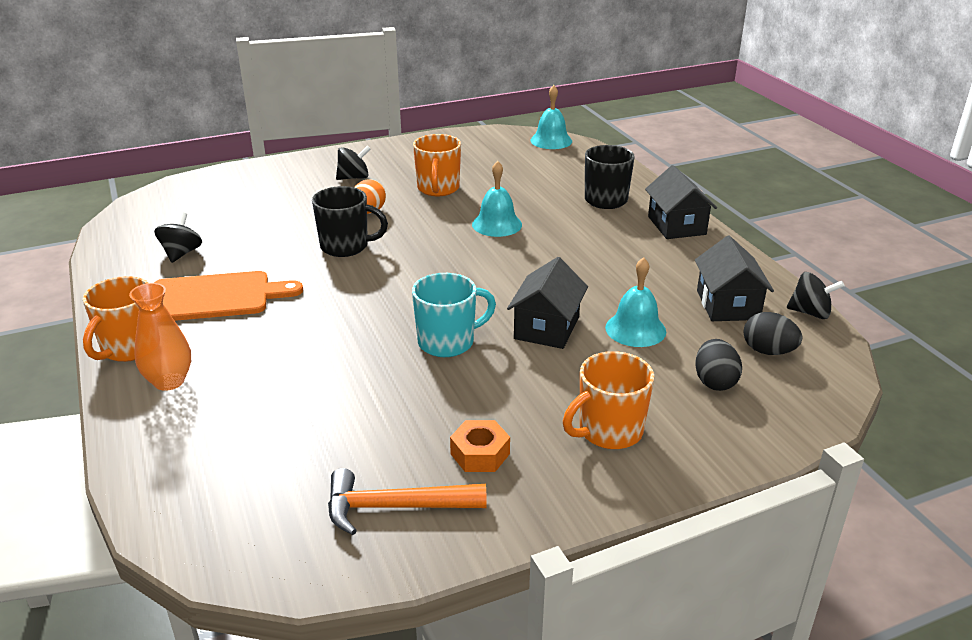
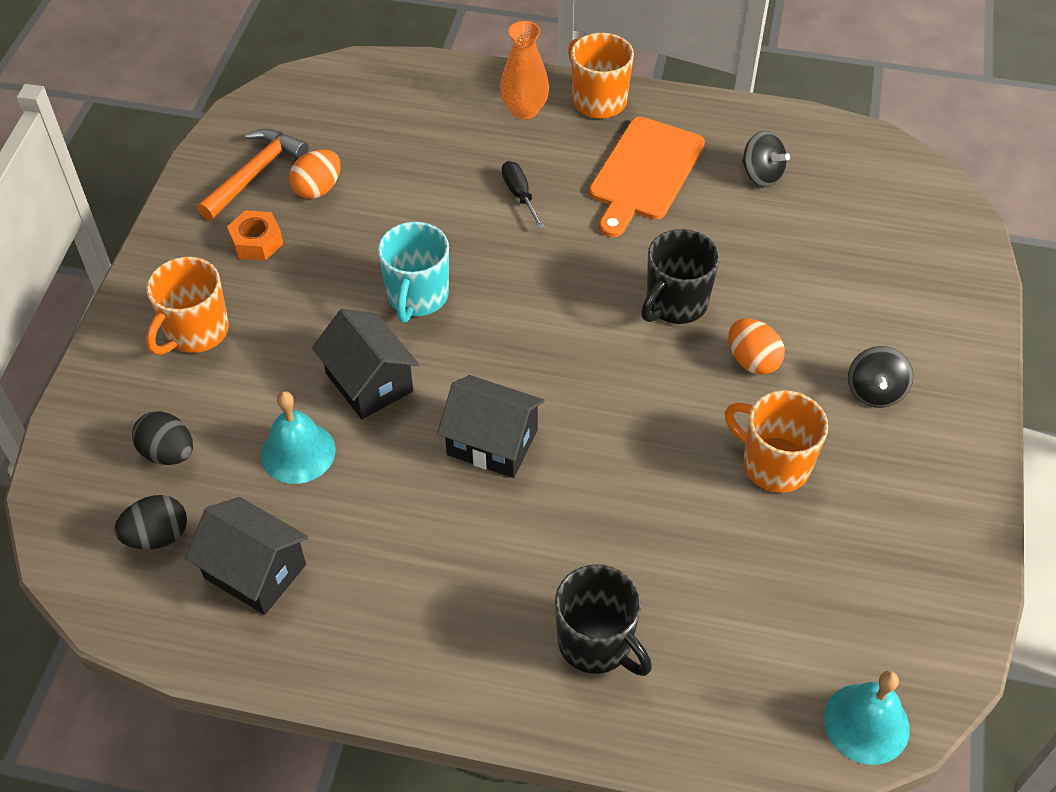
camera: 125 degrees right, 20 degrees up
(289, 341) = (520, 195): none -> black screwdriver
(378, 452) = (318, 189): none -> orange egg
(497, 224) = (621, 470): turquoise bell -> none
(608, 431) = (196, 332): orange mug -> orange mug turned 150 degrees counterclockwise
(676, 225) = (457, 672): black house -> black house (492, 442)
(810, 313) = (165, 641): black spinning top -> none

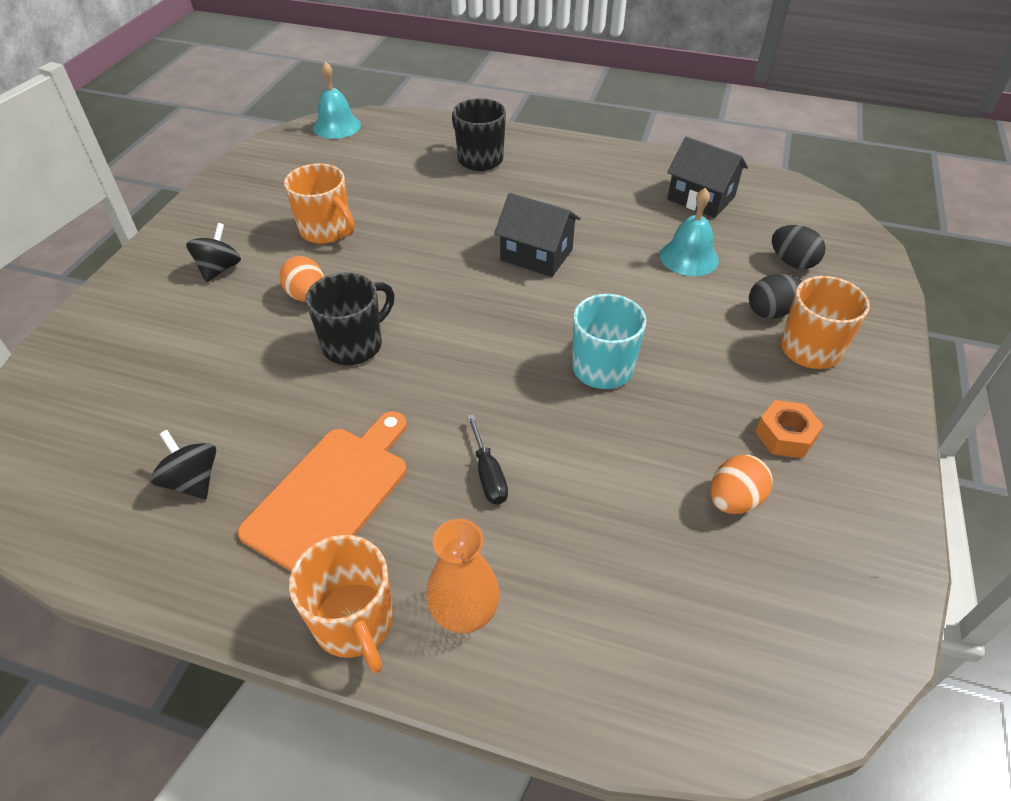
camera: 175 degrees left, 5 degrees down
(157, 536) = (776, 218): black egg -> black egg (771, 312)
(255, 173) = (821, 529): orange hammer -> none
(369, 382) = (639, 300): black house -> none

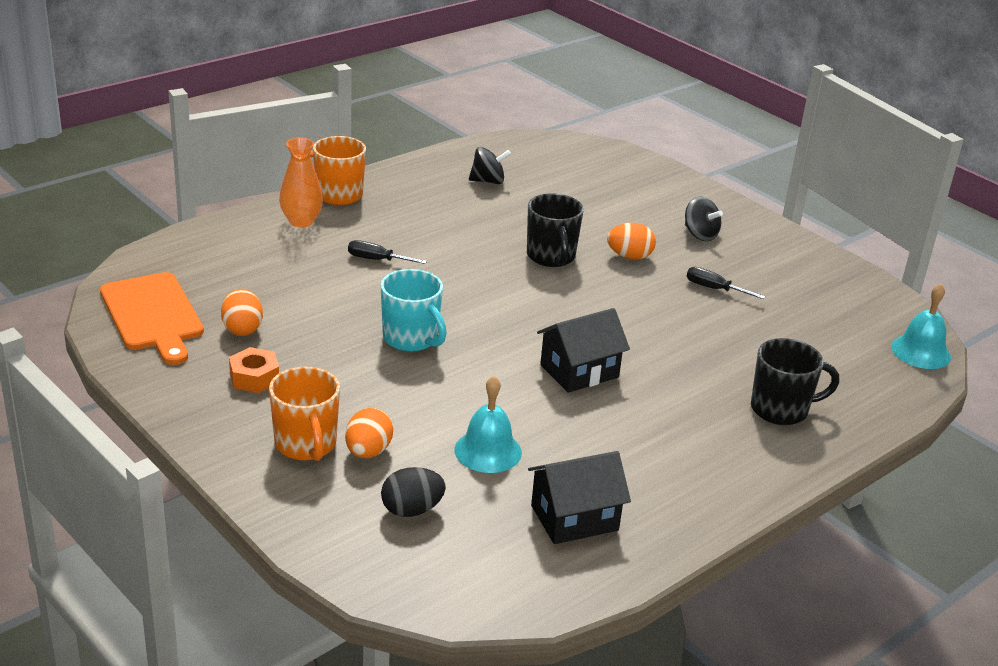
camera: 120 degrees right, 15 degrees down
(326, 231) = (714, 289): orange mug -> black screwdriver
(331, 494) = (427, 212): orange cutting board -> orange cutting board (152, 315)
(771, 312) = (368, 452): black egg -> orange egg

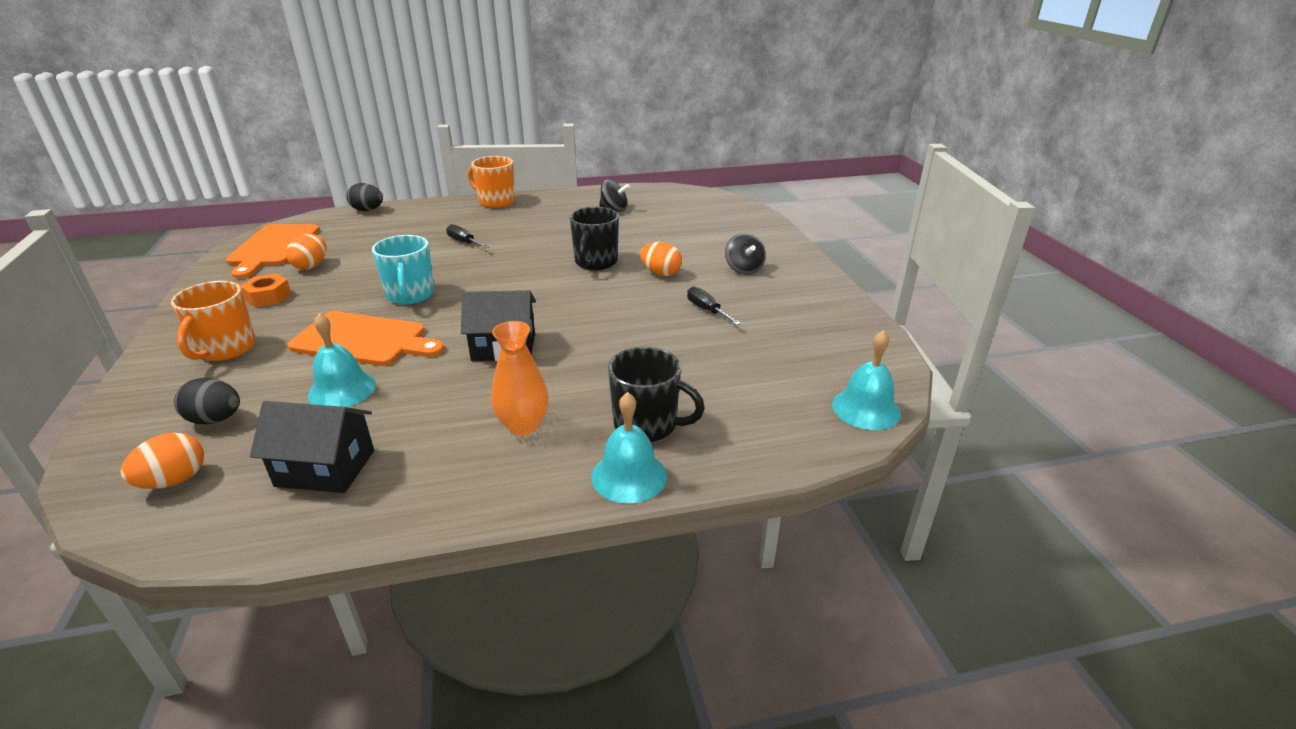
camera: 30 degrees right, 0 degrees up
(191, 237) = (368, 210): none -> black egg
(301, 221) = (449, 212): orange vase -> orange vase (523, 425)
(368, 452) = (257, 366): orange egg -> orange egg (174, 481)
(435, 398) = (363, 340): none -> orange cutting board
(811, 452) = (629, 476): none -> turquoise bell

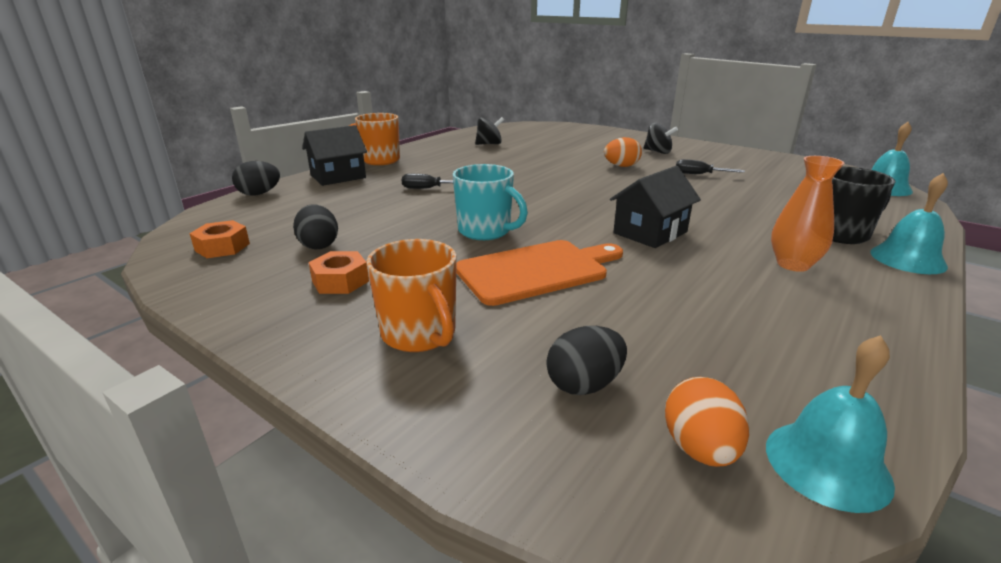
camera: 40 degrees left, 5 degrees down
(273, 247) = (222, 247): orange cutting board -> orange nut
(311, 266) = (319, 245): orange egg -> black egg
(325, 468) = (772, 356): black house -> black house (338, 177)
(342, 390) = (622, 306): turquoise bell -> turquoise bell (827, 464)
(595, 262) = (565, 172): black mug -> none

